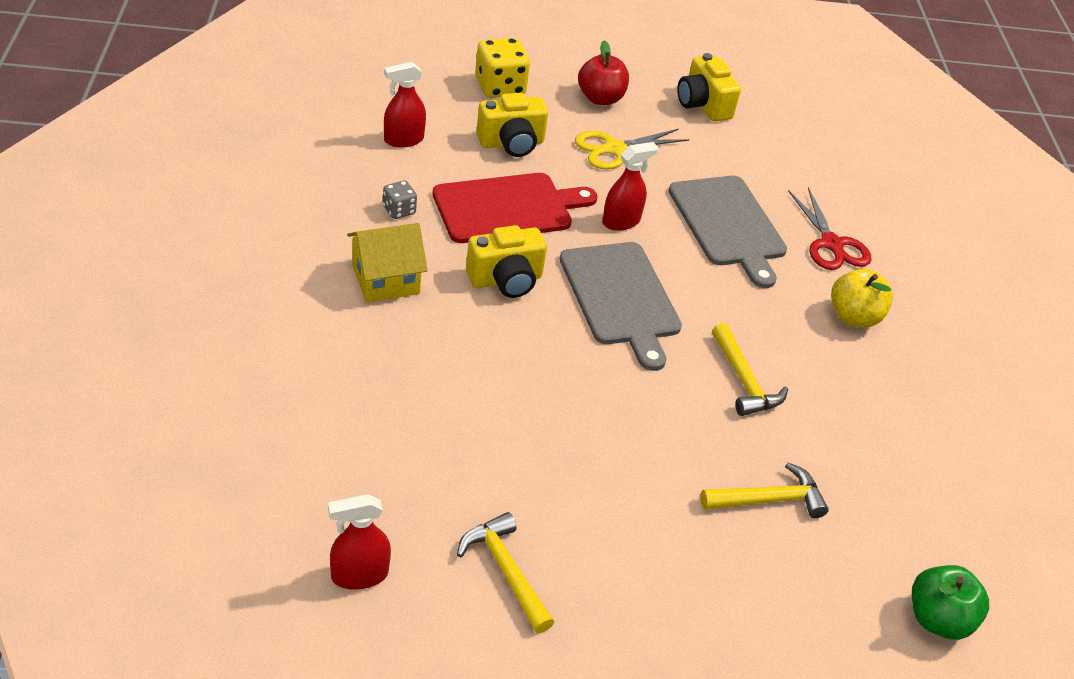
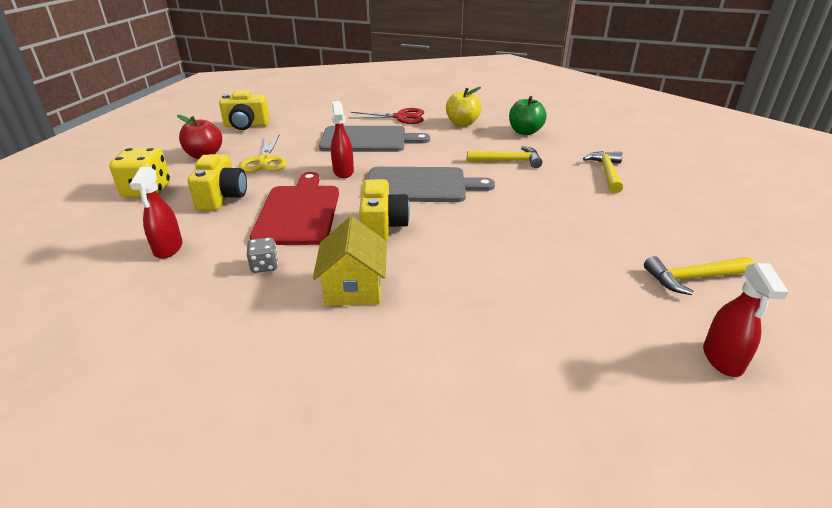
camera: 65 degrees left, 10 degrees down
(937, 619) = (683, 148): green apple -> green apple (525, 132)

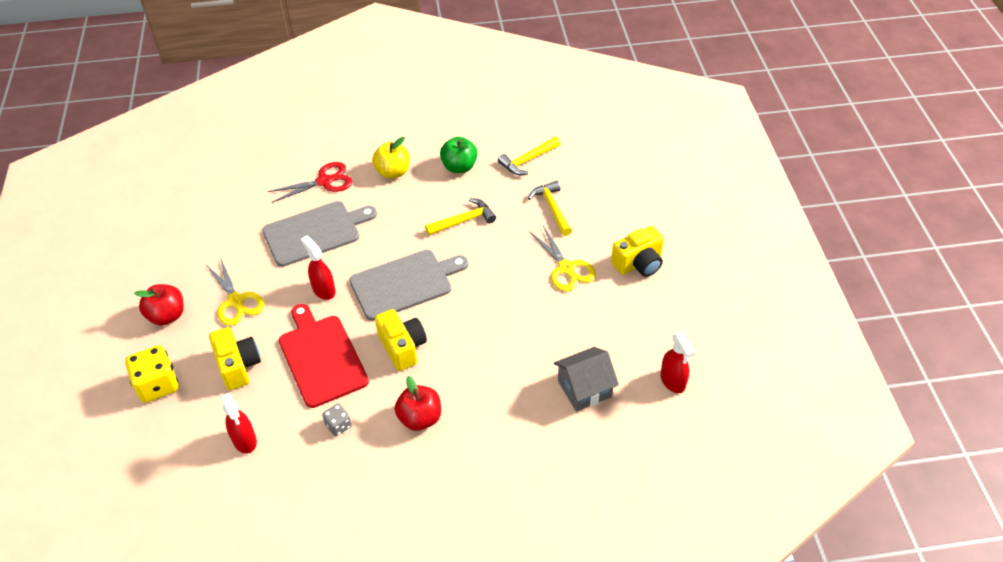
camera: 25 degrees left, 15 degrees up
(246, 125) = (169, 252): yellow camera -> yellow camera (639, 264)
(354, 288) = (420, 418): yellow house -> red apple
(579, 325) = (584, 389): none -> grey house
(603, 216) = (566, 268): none -> yellow scissors
(693, 278) = (643, 315): yellow hammer -> yellow hammer (528, 160)

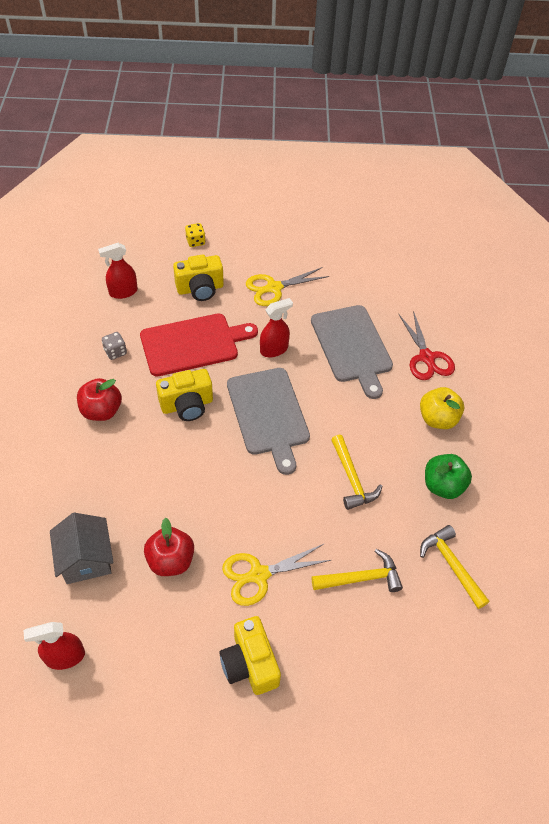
camera: 95 degrees right, 5 degrees up
(158, 385) = (195, 241): yellow dice -> yellow dice, size x0.54
(167, 316) = (267, 245): red apple -> red apple (171, 560)

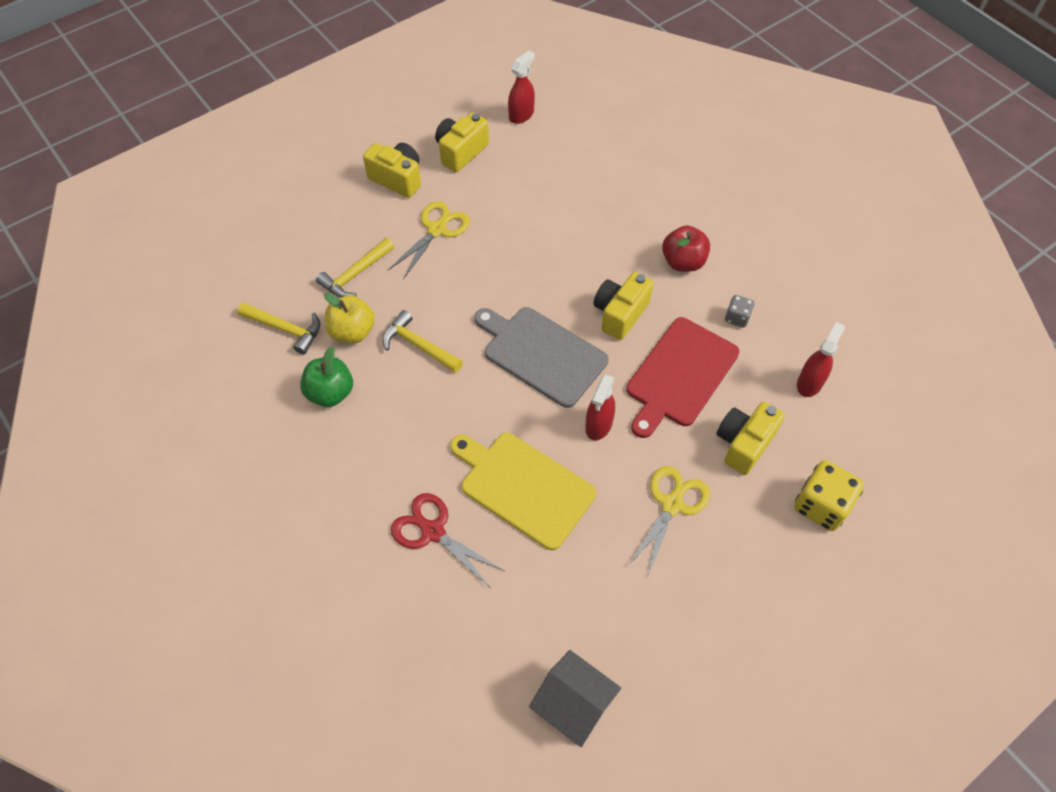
camera: 145 degrees right, 5 degrees up
(86, 559) = (569, 165): grey house -> grey house (573, 705)
(164, 652) = (461, 152): none -> yellow camera
(171, 560) = (510, 199): red apple -> none
(195, 241) = (821, 505): yellow dice -> yellow dice, size x1.86
(352, 346) = (523, 487): grey cutting board -> yellow cutting board
(437, 419) = (375, 460): yellow apple -> yellow apple (352, 332)

